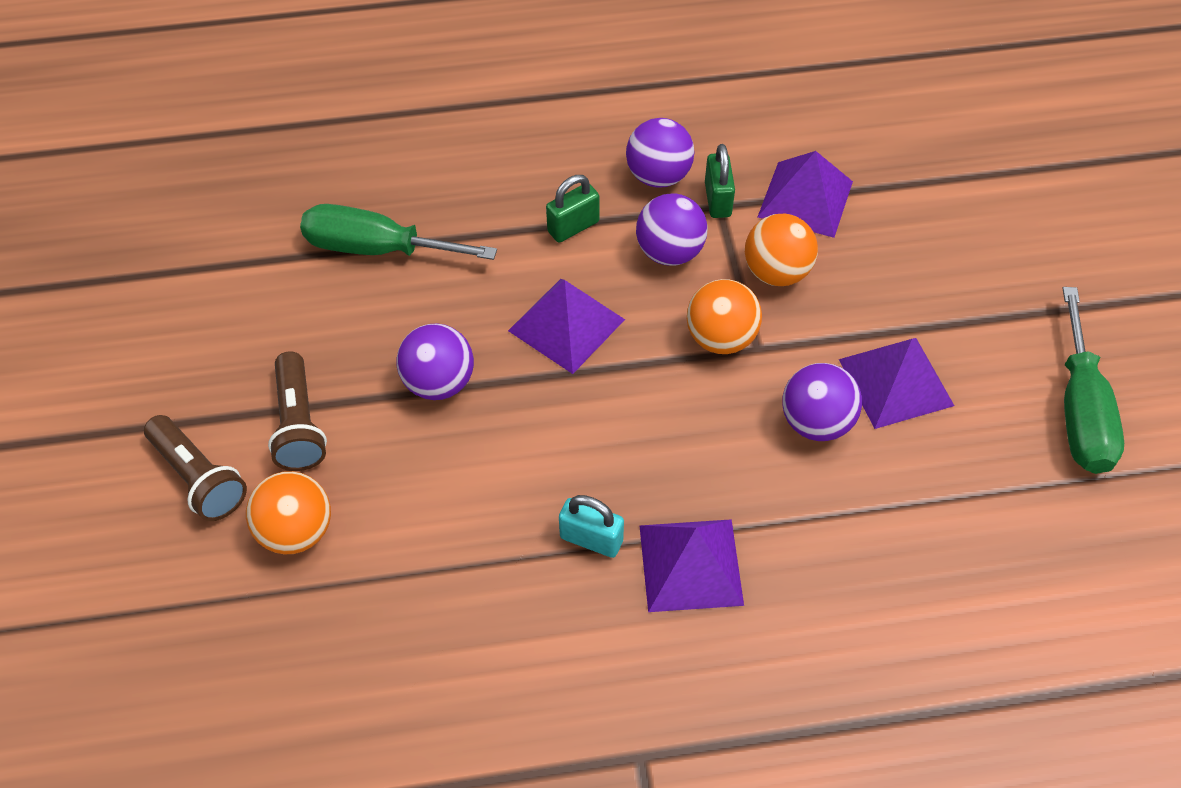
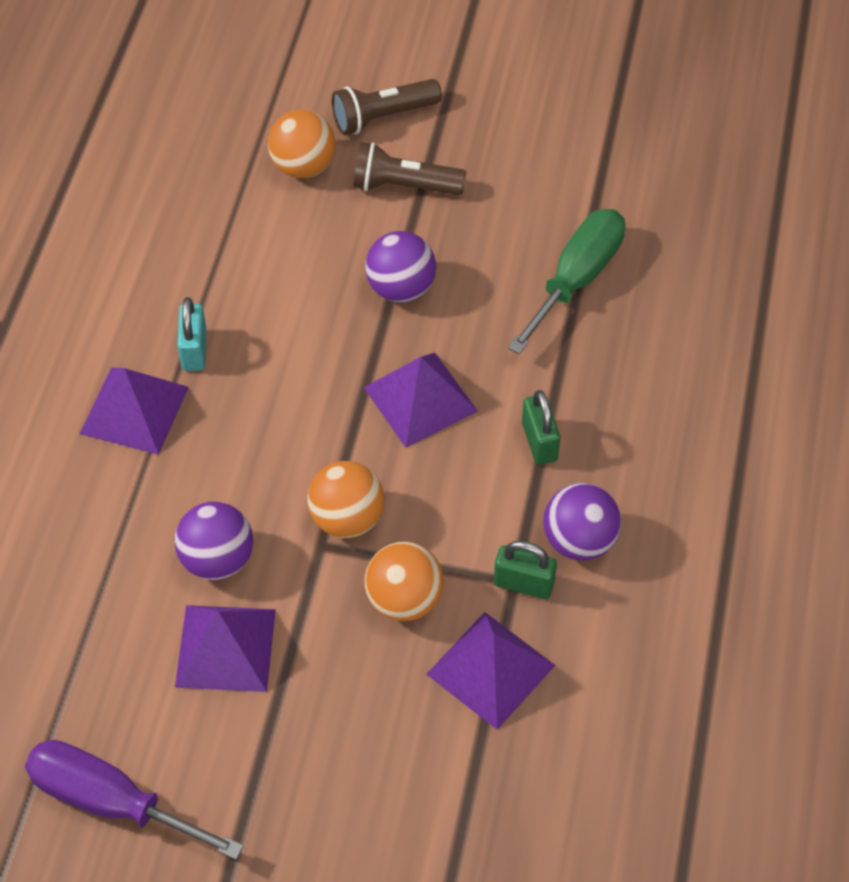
camera: 110 degrees right, 0 degrees up
(591, 539) = (194, 350): turquoise padlock -> turquoise padlock turned 45 degrees counterclockwise
(669, 252) = (471, 514): purple ball -> none
(1080, 410) = (111, 802): green screwdriver -> purple screwdriver

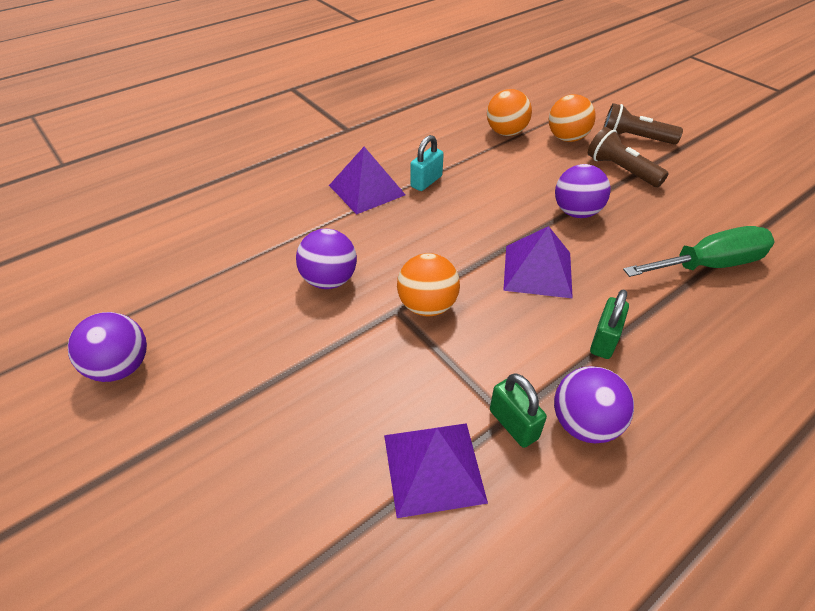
camera: 40 degrees right, 10 degrees down
(111, 802) = (121, 367): purple screwdriver -> purple ball
(225, 648) = (280, 328): purple pyramid -> none
(404, 599) = (417, 376): orange ball -> orange ball (506, 132)

